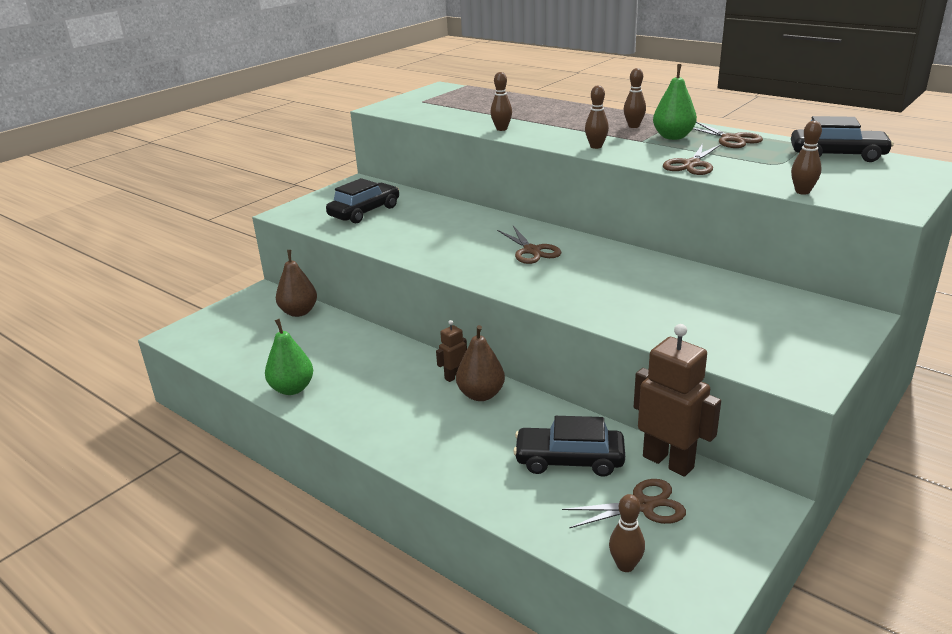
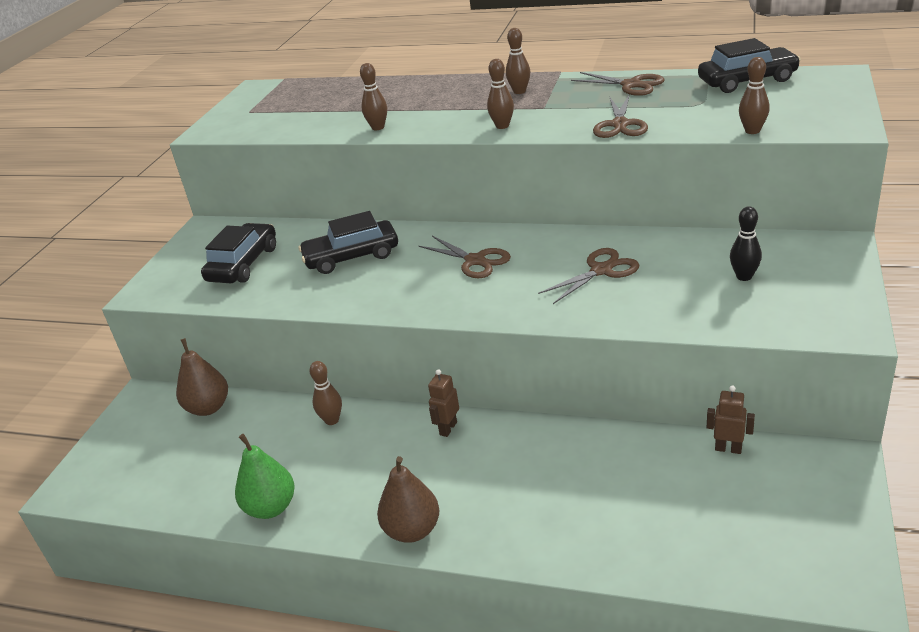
camera: 20 degrees left, 5 degrees up
(481, 394) = (492, 440): brown pear -> brown pear (412, 530)
(569, 460) = (634, 482): black car -> black car (351, 257)
(625, 565) = (766, 577): brown bowling pin -> brown bowling pin (332, 420)
(643, 506) = (738, 506): brown scissors -> brown scissors (601, 270)
(668, 461) = (728, 449): brown robot -> brown robot, size x0.48
(673, 137) = (572, 95): green pear -> none
(744, 318) = (744, 276): none -> black bowling pin

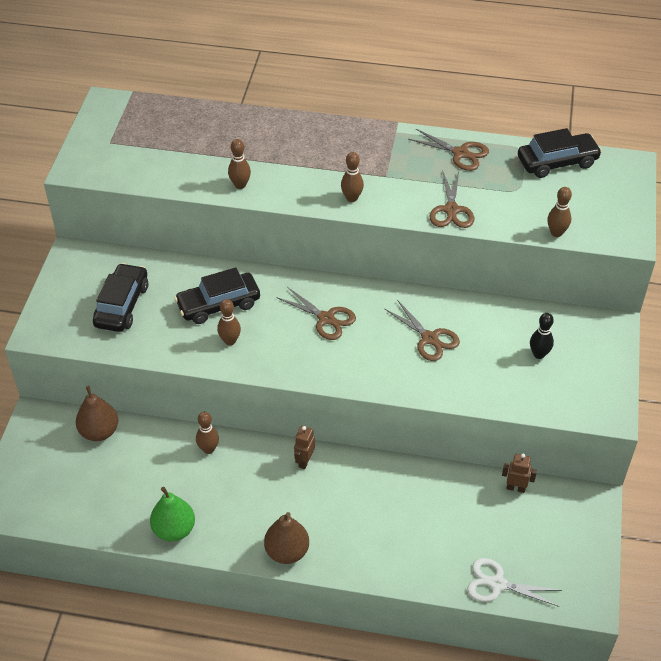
camera: 10 degrees left, 15 degrees up
(519, 91) = (363, 148): brown bowling pin -> brown bowling pin (230, 341)
(601, 270) = (429, 338): brown scissors -> brown scissors turned 90 degrees clockwise
(709, 566) = (497, 584): none -> white scissors

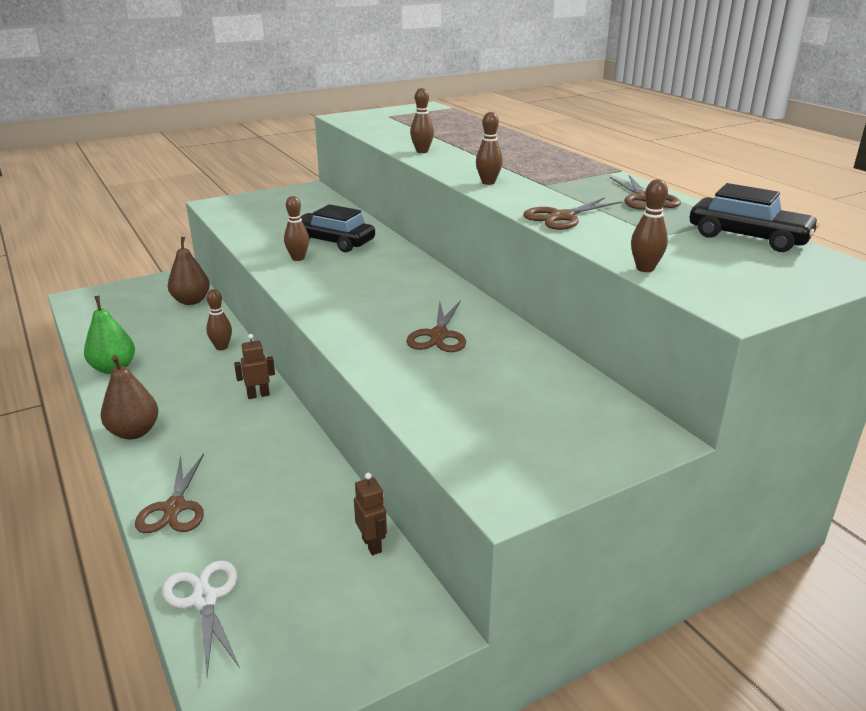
camera: 50 degrees right, 20 degrees down
(122, 305) = (280, 215): black car -> none
(326, 319) = (385, 283): brown scissors -> brown scissors (174, 508)
(539, 354) = (521, 404): black bowling pin -> none

